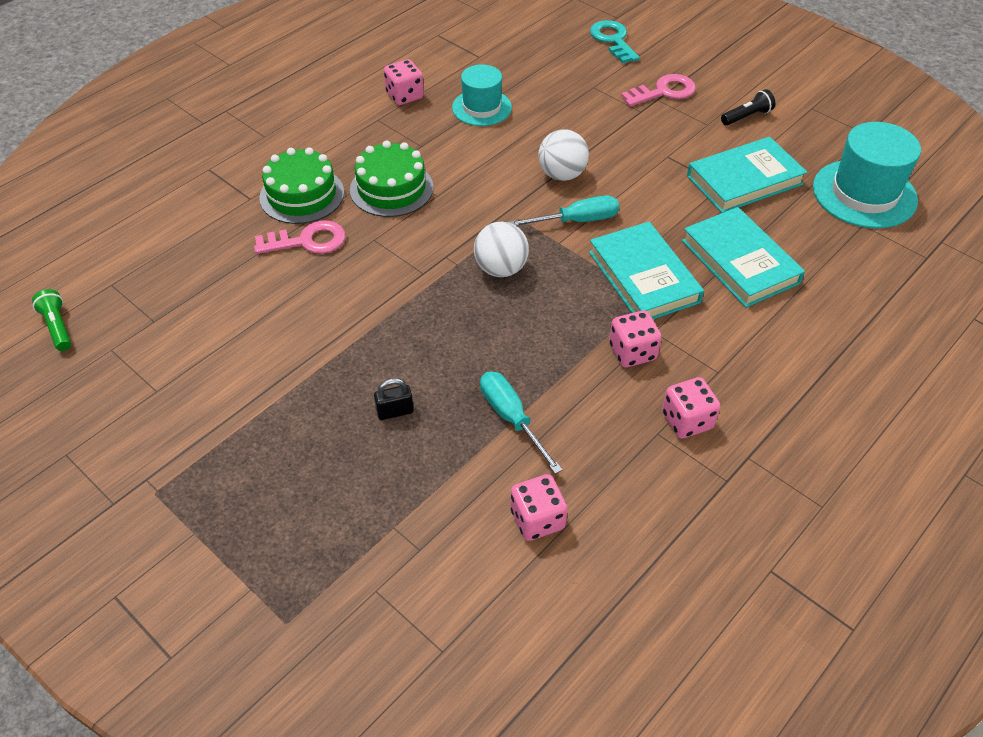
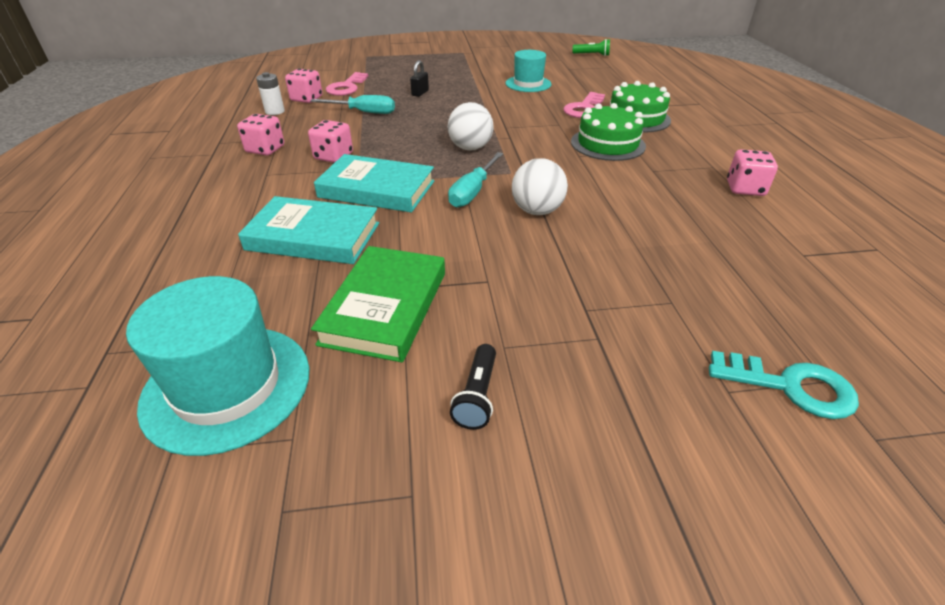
camera: 130 degrees right, 10 degrees down
(481, 108) = (689, 216): turquoise hat -> turquoise hat (528, 84)
(607, 514) = (275, 111): none -> white battery
(663, 92) = (609, 353): pink key -> pink key (346, 87)
(744, 180) = (385, 307): turquoise book -> green book

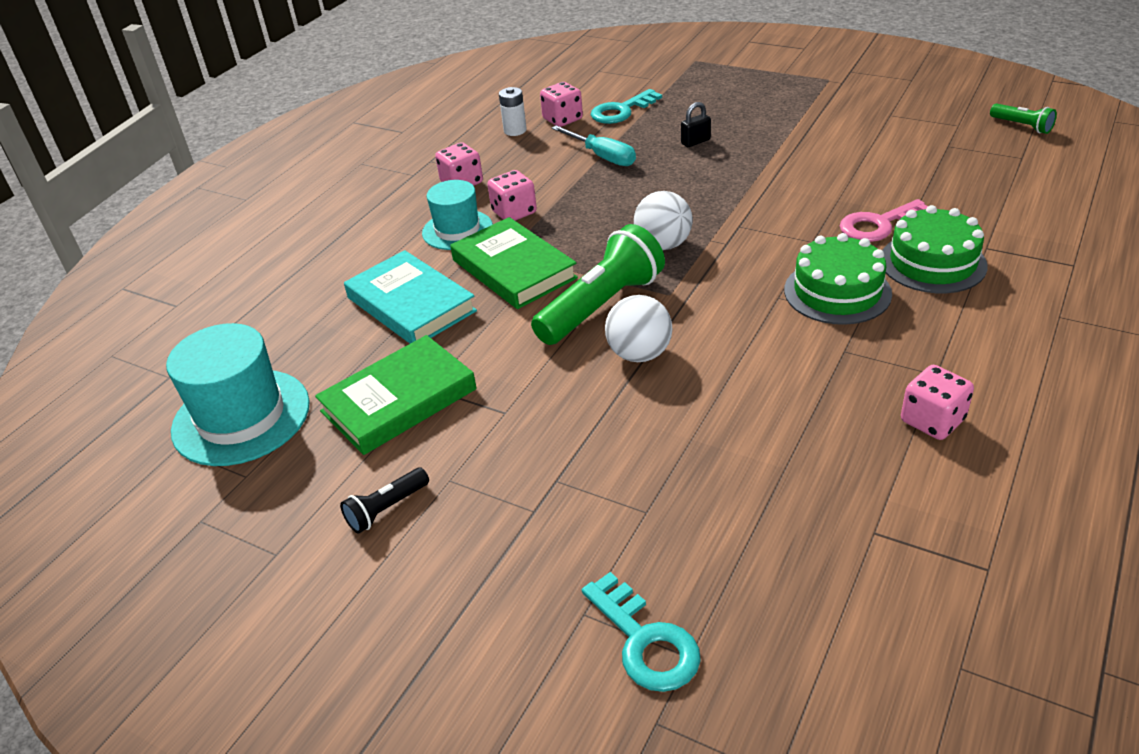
camera: 40 degrees right, 0 degrees up
(346, 87) = (621, 111): pink key -> turquoise key
(376, 189) = (513, 269): turquoise book -> green book
(473, 192) = (601, 305): turquoise screwdriver -> green flashlight
(528, 84) = (853, 160): turquoise hat -> turquoise hat (457, 230)

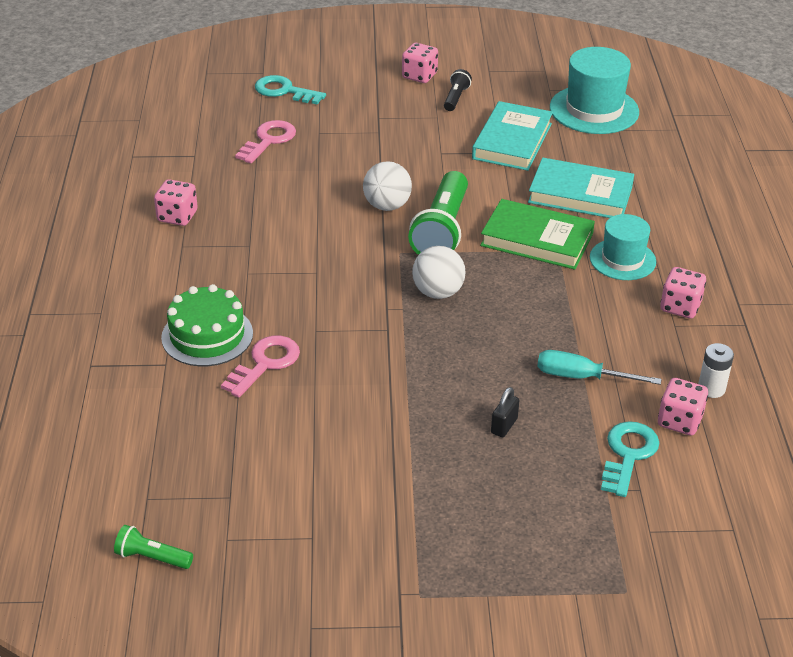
camera: 145 degrees right, 0 degrees up
(399, 400) = (512, 141): green book -> turquoise book
(514, 212) = (595, 289): pink dice -> pink dice (419, 76)
(736, 522) = (268, 140): none -> pink key
(837, 292) = (273, 288): green cake -> none

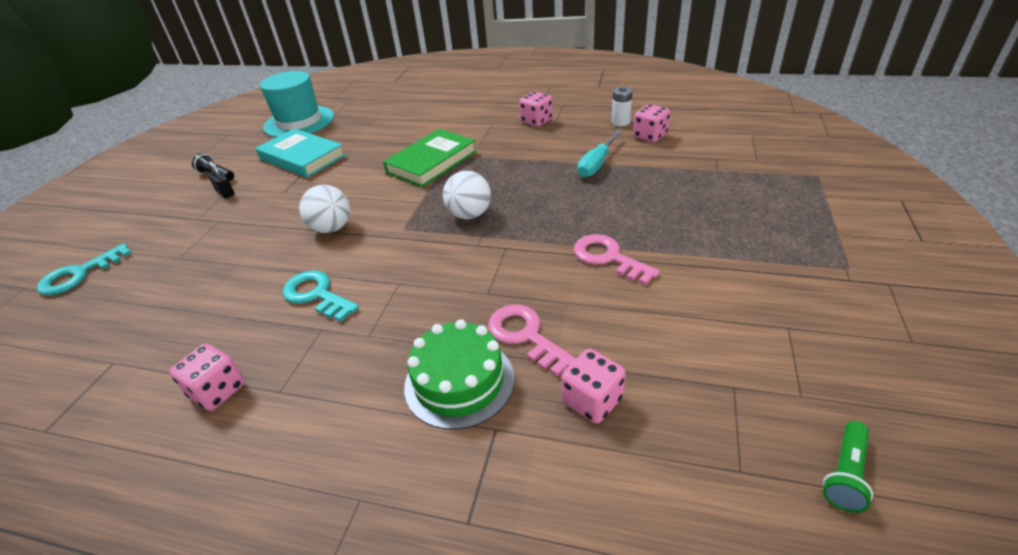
camera: 70 degrees left, 0 degrees up
(268, 140) = (152, 295): pink key -> pink key (608, 258)
(419, 76) = (162, 189): pink dice -> pink dice (592, 400)
(442, 230) = (389, 203): green flashlight -> none
(504, 426) = (645, 203): black padlock -> black padlock (225, 193)
(580, 194) = (392, 139): turquoise book -> none
(622, 259) = (476, 133): turquoise hat -> none
(628, 454) = (681, 157): turquoise key -> turquoise key (316, 295)

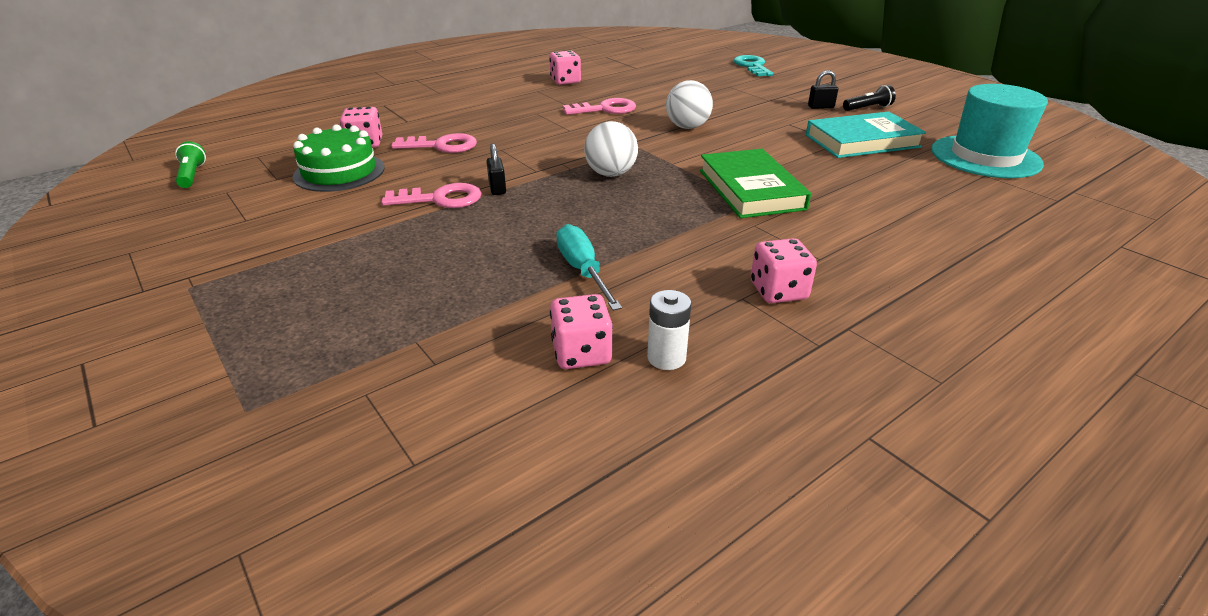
camera: 125 degrees right, 5 degrees down
(316, 295) = (605, 109): turquoise key -> pink key
(459, 381) = (452, 122): green cake -> green cake (339, 172)
(557, 245) = (497, 188): none -> black padlock

